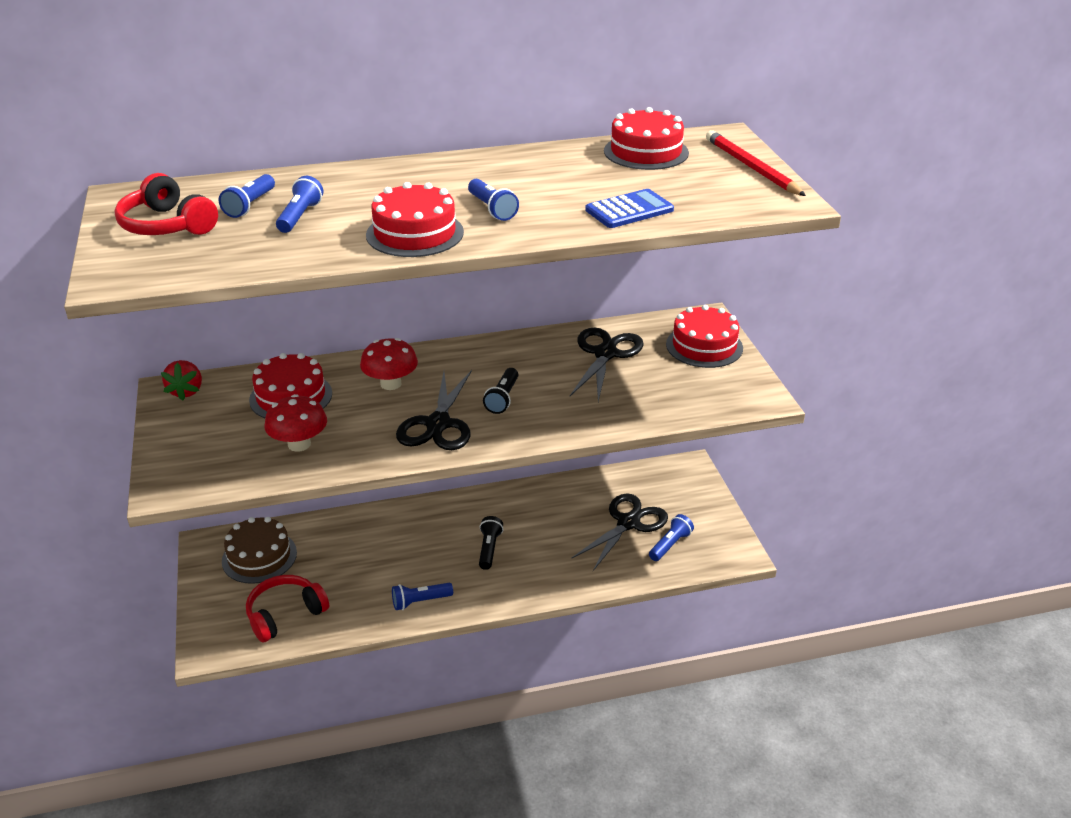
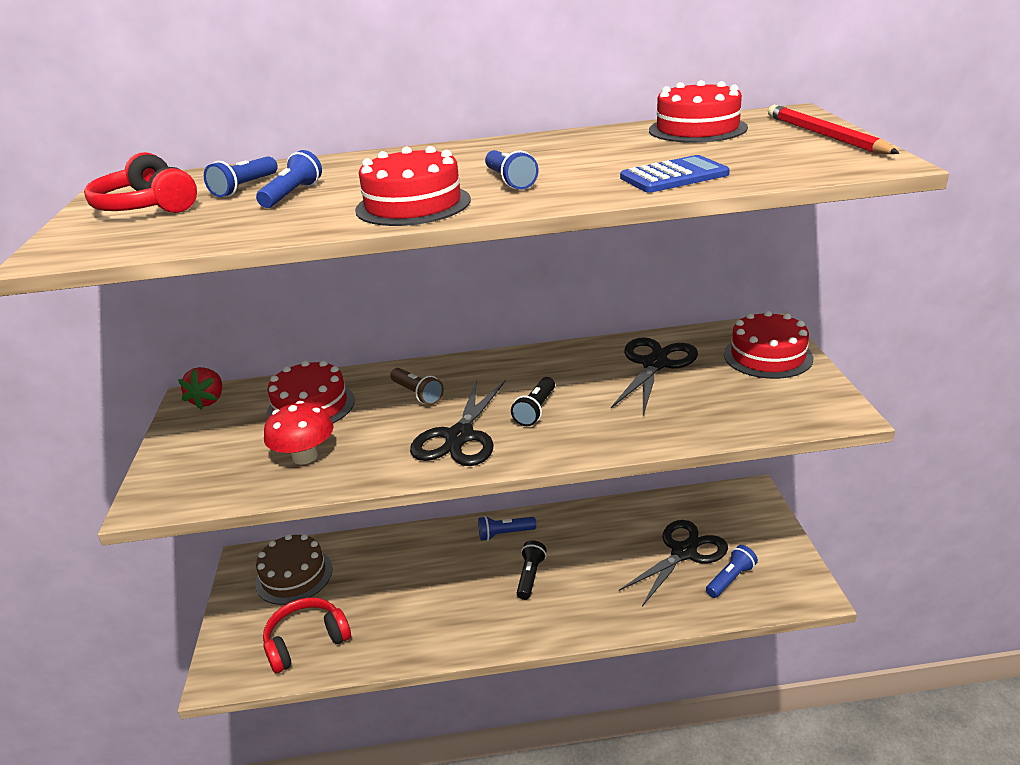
camera: 10 degrees right, 5 degrees down
(391, 384) = (417, 394): red mushroom -> brown flashlight
(420, 602) = (449, 634): blue flashlight -> blue flashlight (505, 534)

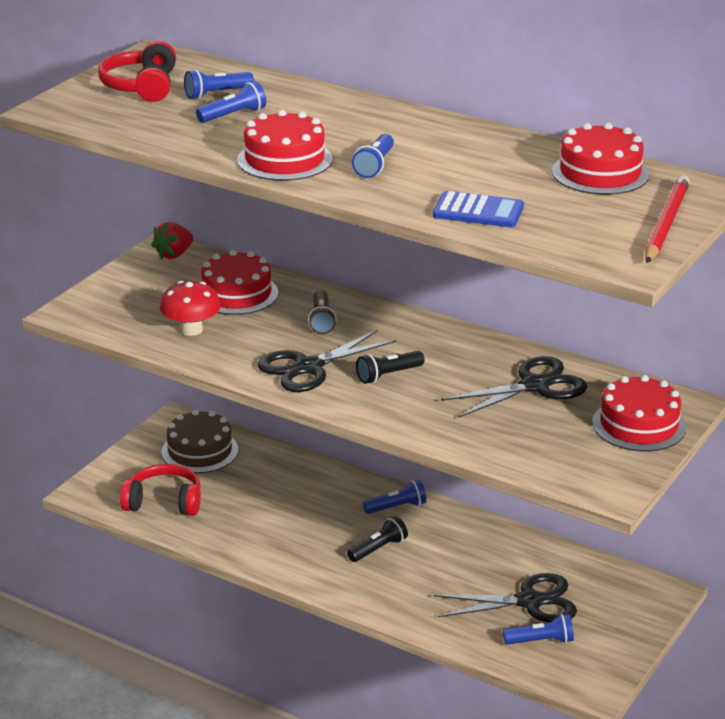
camera: 35 degrees right, 0 degrees up
(505, 534) = (397, 507): blue flashlight -> blue flashlight turned 135 degrees clockwise

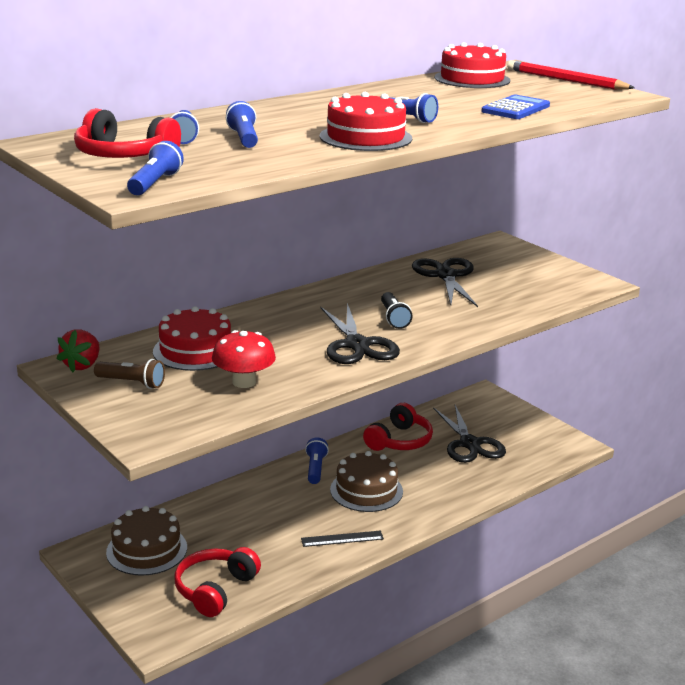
camera: 70 degrees left, 5 degrees down
(174, 255) = (82, 365): red strawberry -> red strawberry turned 45 degrees clockwise
(282, 553) = (342, 538): none -> black ruler
(321, 321) = (281, 325): brown flashlight -> brown flashlight (132, 383)
(378, 549) = (366, 490): black flashlight -> brown cake
(496, 550) = (399, 441): none -> red headphones
(529, 601) = (470, 444): black scissors -> black scissors turned 150 degrees clockwise
(541, 641) = (517, 451): blue flashlight -> blue flashlight (155, 183)
(639, 425) = (518, 258): red cake -> none

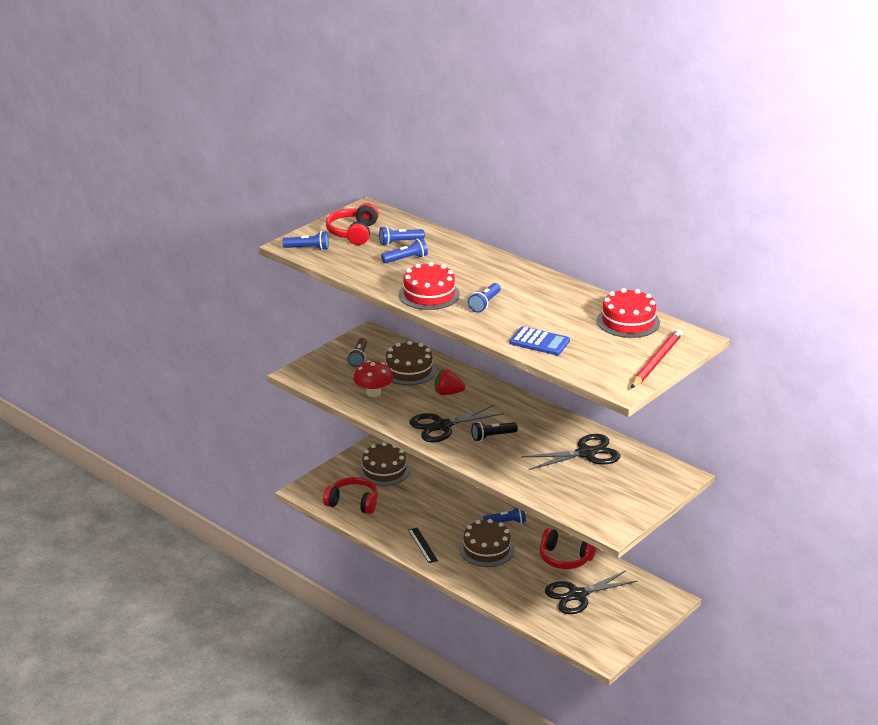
camera: 80 degrees right, 5 degrees up
(82, 365) = (375, 338): red strawberry -> red strawberry (448, 393)
(195, 350) = (409, 370): red cake -> brown cake

